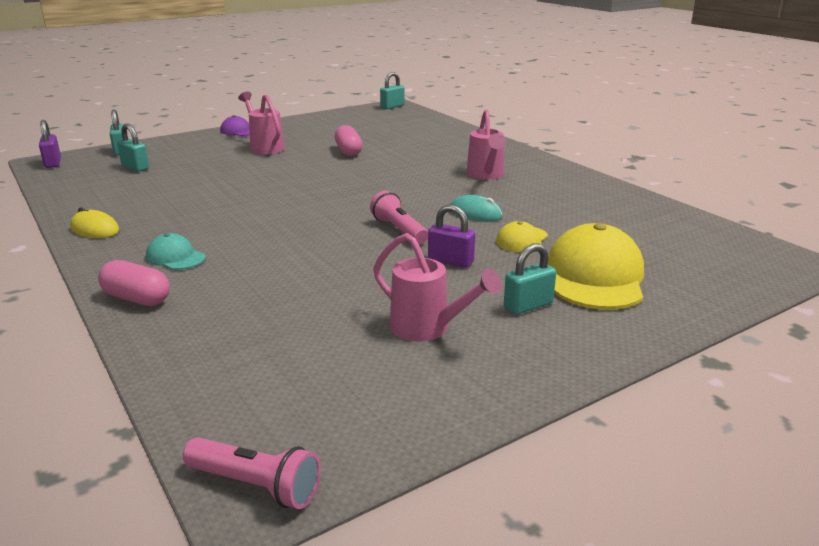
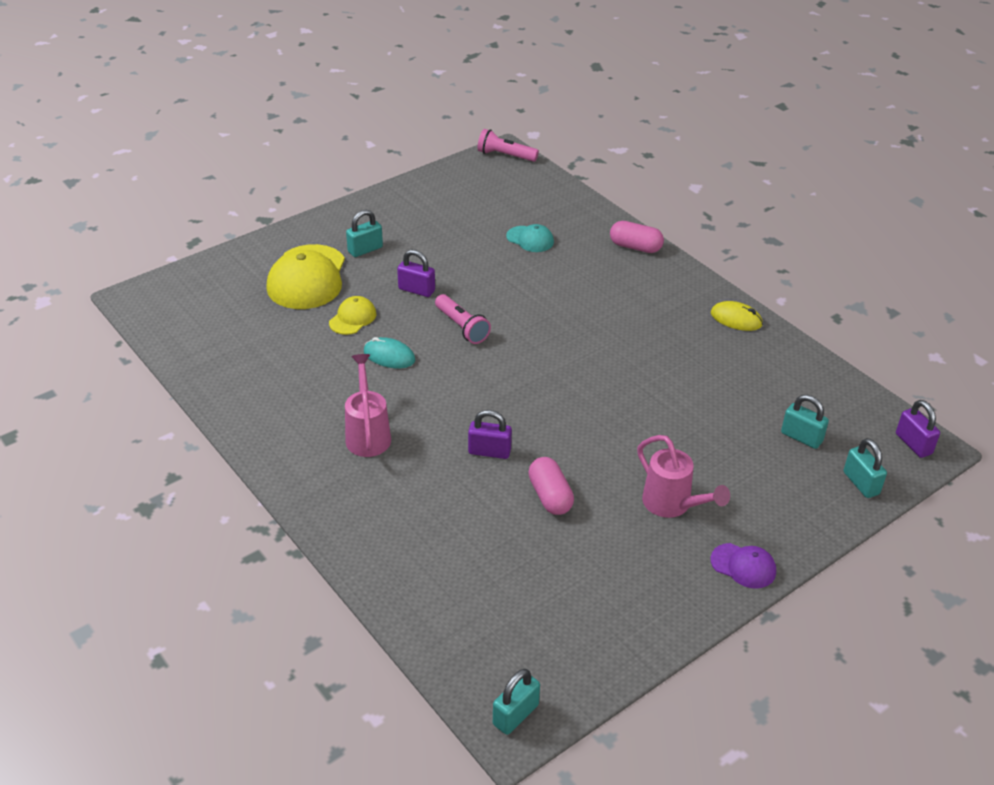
camera: 175 degrees right, 15 degrees up
(175, 257) = (638, 287): turquoise cap -> turquoise cap (530, 239)
(387, 167) = (489, 451): none -> purple padlock
(427, 329) = (433, 230): pink watering can -> none

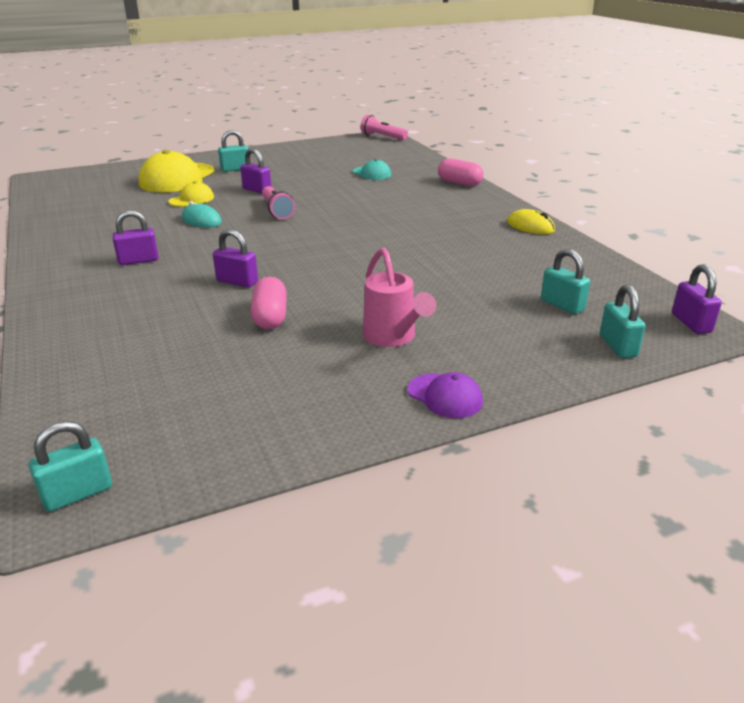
camera: 15 degrees right, 10 degrees down
(367, 434) = (138, 260): pink watering can -> purple padlock

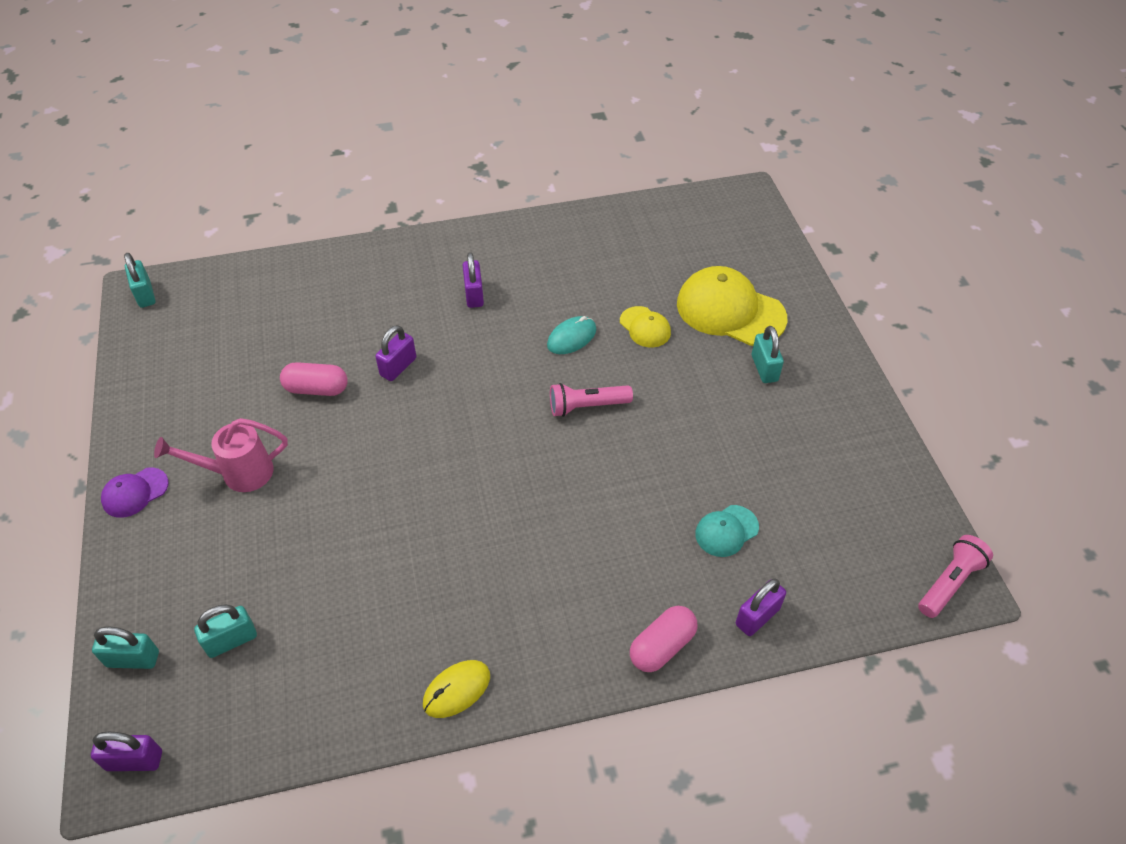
camera: 100 degrees right, 20 degrees up
(257, 190) = (669, 389): purple padlock -> purple padlock (757, 617)

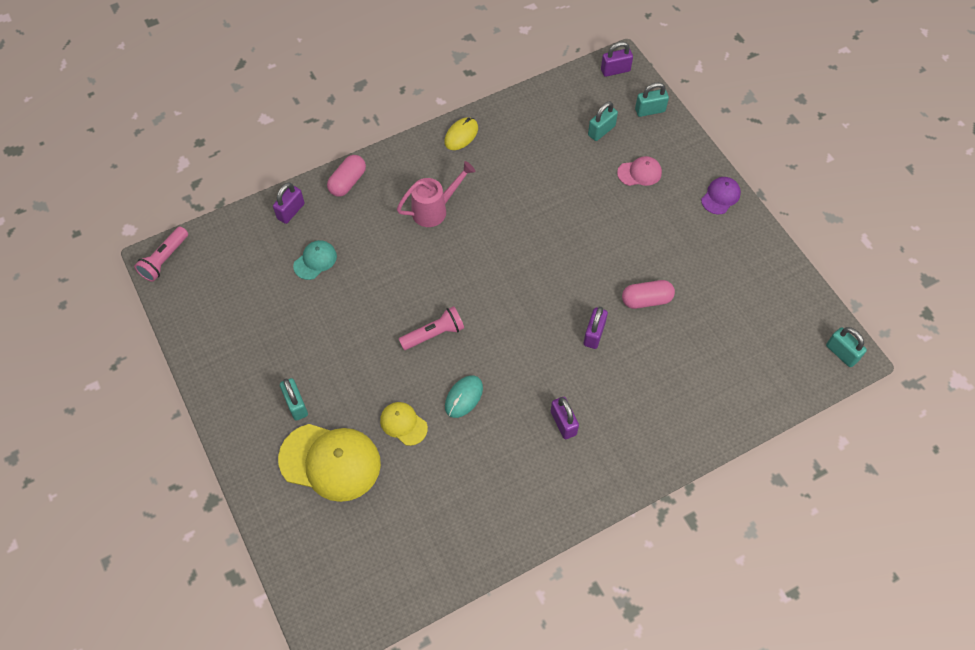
camera: 165 degrees right, 10 degrees up
(219, 554) = (639, 173): none -> pink cap
(239, 473) = (661, 224): pink watering can -> pink watering can (434, 210)

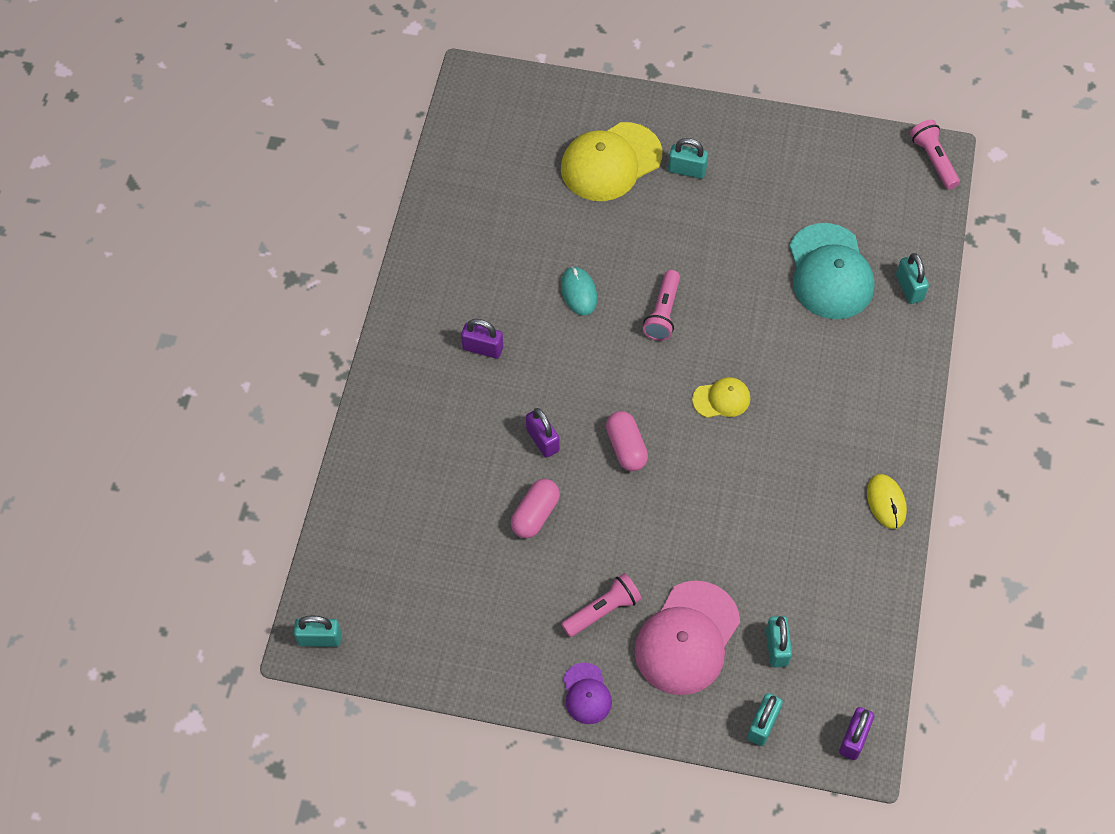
camera: 130 degrees right, 0 degrees up
(291, 211) = (909, 288): purple padlock -> turquoise padlock
(315, 261) = (830, 272): turquoise cap -> turquoise cap, size x1.98
(348, 182) = (907, 357): pink capsule -> pink capsule (626, 447)
(403, 424) = (596, 232): yellow cap -> yellow cap (721, 399)
(434, 210) = (806, 409): pink watering can -> none
(639, 173) = (687, 638): pink cap -> pink cap, size x1.98
(667, 222) = (602, 610): none -> pink flashlight

